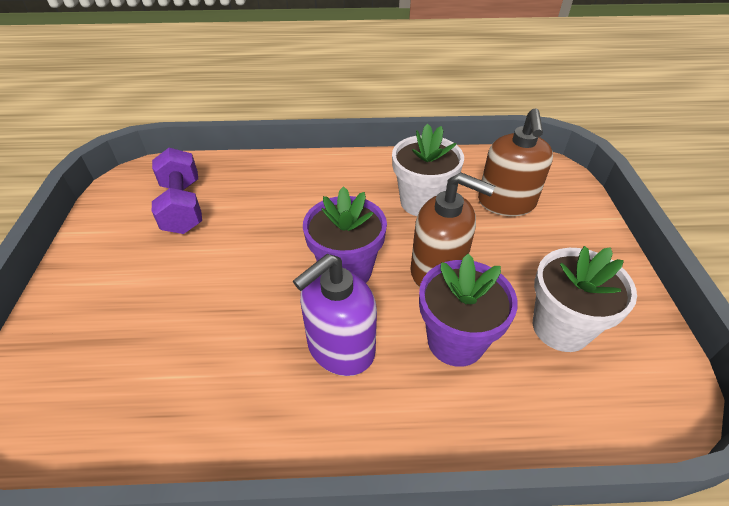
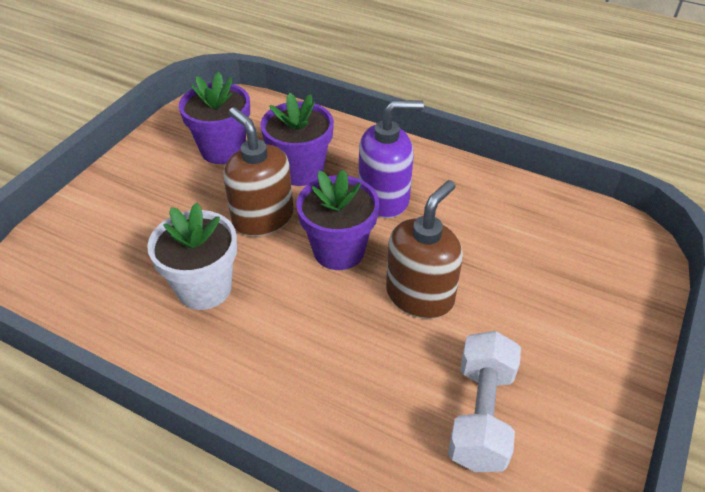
camera: 150 degrees left, 0 degrees up
(183, 206) = (481, 415): purple dumbbell -> white dumbbell
(506, 203) = (127, 249): brown soap dispenser -> brown soap dispenser (420, 295)
(561, 327) = (223, 150): white flower pot -> purple flower pot

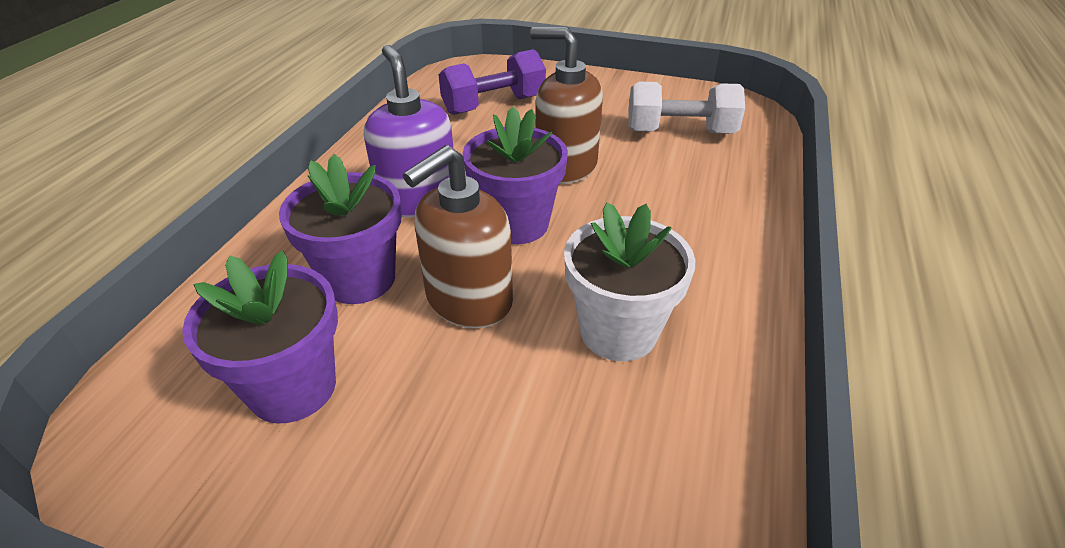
camera: 100 degrees left, 5 degrees down
(547, 257) = (494, 105): none -> purple dumbbell

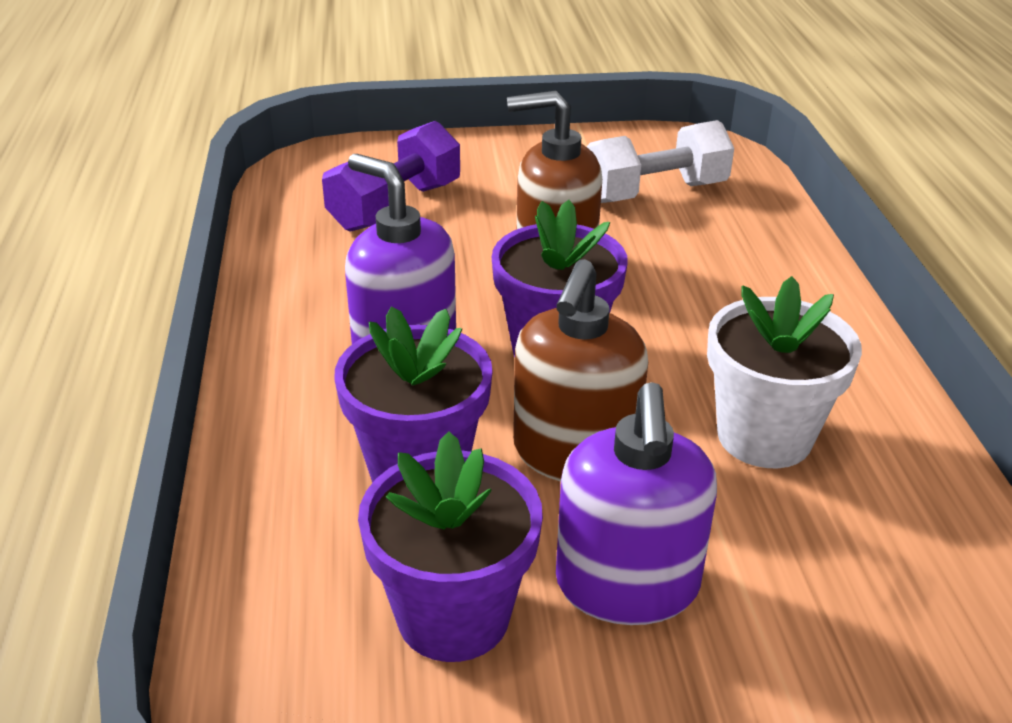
camera: 25 degrees left, 5 degrees down
(423, 410) = (627, 585): none -> purple soap dispenser

